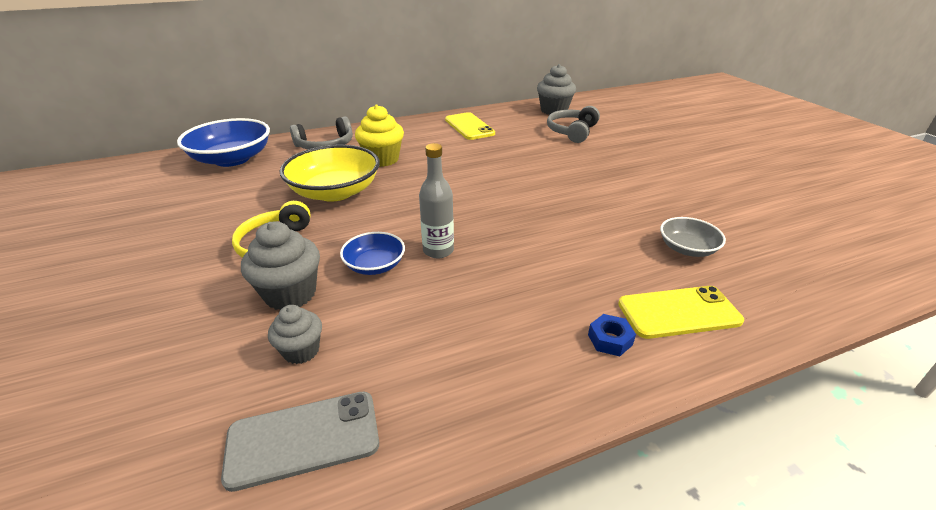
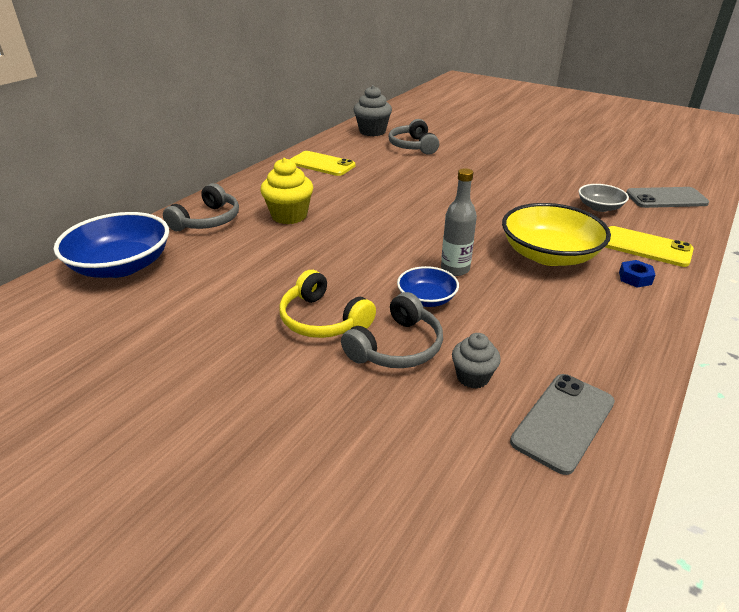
camera: 35 degrees left, 0 degrees up
(290, 294) = (397, 347): grey cupcake -> grey headphones
(335, 192) = (293, 257): yellow bowl -> yellow bowl (549, 255)
(679, 312) = (645, 247): yellow phone -> yellow phone turned 75 degrees clockwise
(799, 269) = (666, 198): none -> grey phone

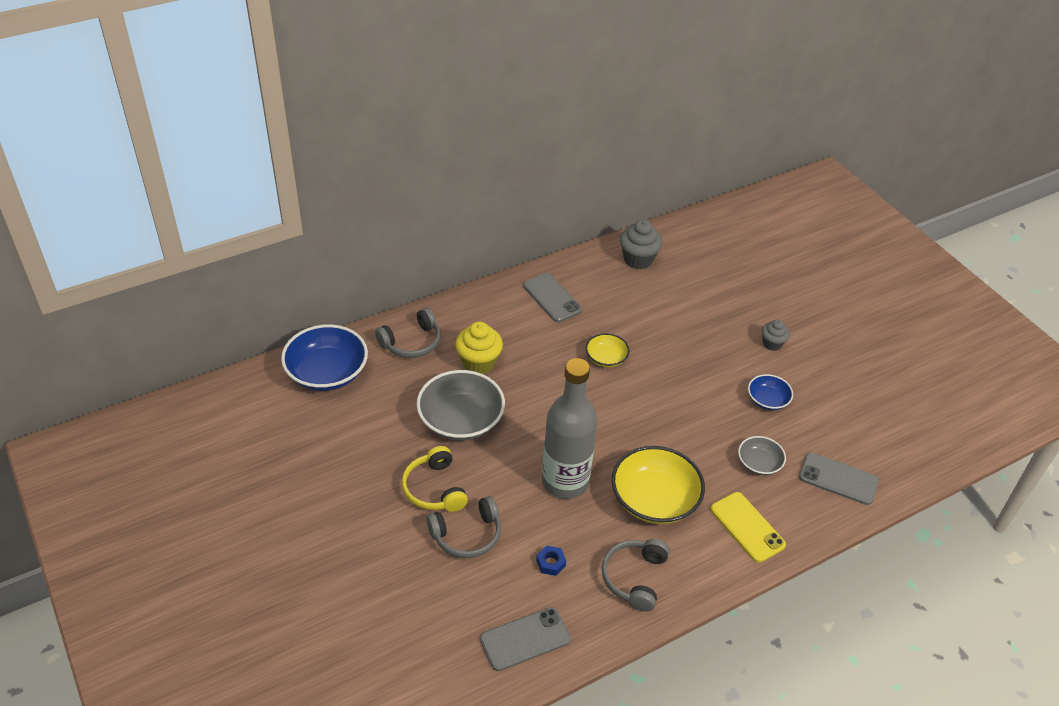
camera: 25 degrees right, 10 degrees up
(305, 258) = (461, 420): none -> grey bowl
(322, 164) = (552, 298): yellow phone -> grey phone
(404, 184) = (606, 358): none -> yellow bowl
(413, 146) = (660, 301): grey headphones -> grey headphones (634, 577)
(426, 299) = (520, 502): blue bowl -> blue bowl (767, 400)
(455, 269) = (565, 482): grey bottle -> grey bottle, size x1.90
(472, 377) = (497, 582): grey cupcake -> grey cupcake (772, 344)
(635, 278) = (700, 554): blue nut -> blue nut (550, 563)

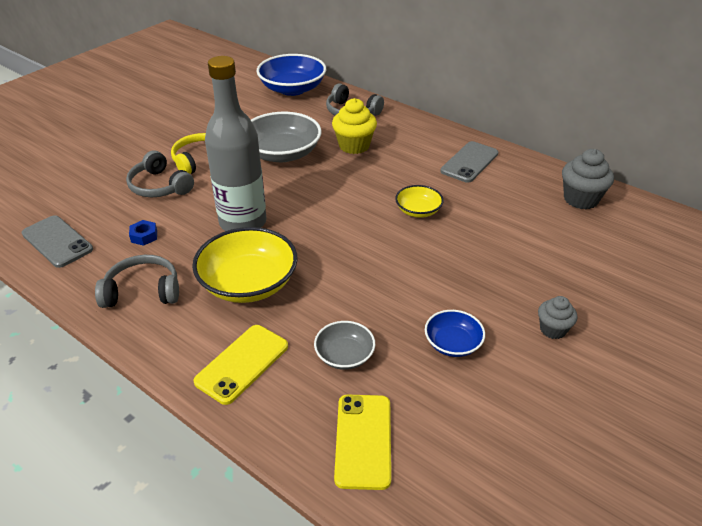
camera: 70 degrees right, 5 degrees down
(838, 479) = (363, 440): grey phone -> yellow phone

